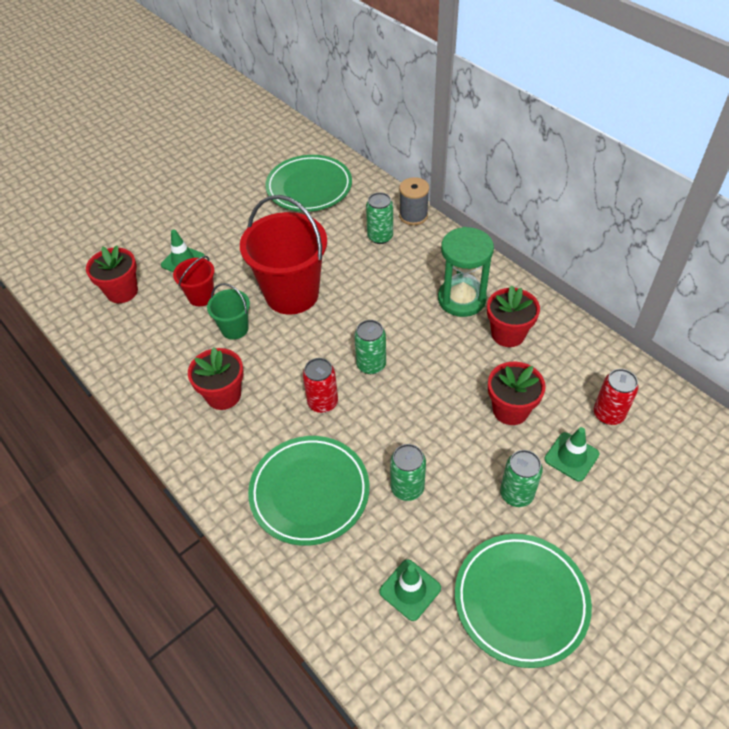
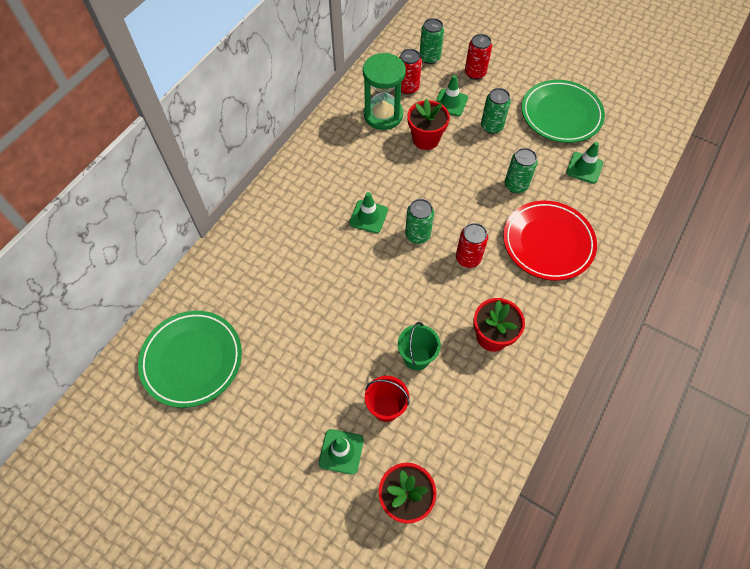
camera: 110 degrees left, 10 degrees up
(292, 294) = (357, 322): red bucket -> none
(309, 492) = (548, 242): green plate -> red plate
(380, 237) = (260, 268): green can -> green can (429, 57)
(410, 328) = (368, 216): none -> green traffic cone
(413, 216) = (223, 247): grey spool -> none
(461, 299) = (325, 188): green hourglass -> green hourglass (383, 115)
(508, 334) = (354, 151): red flower pot -> none
(629, 507) = (475, 73): none -> red can

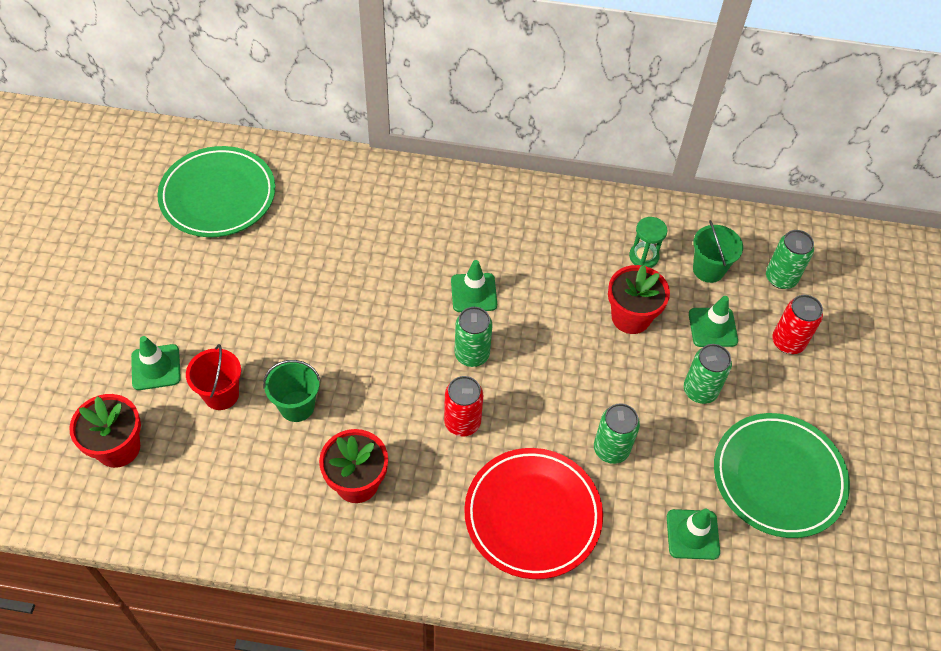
camera: 65 degrees right, 5 degrees down
(383, 115) = (643, 256): green hourglass -> green hourglass, size x0.52
(408, 88) = (708, 269): red can -> green bucket

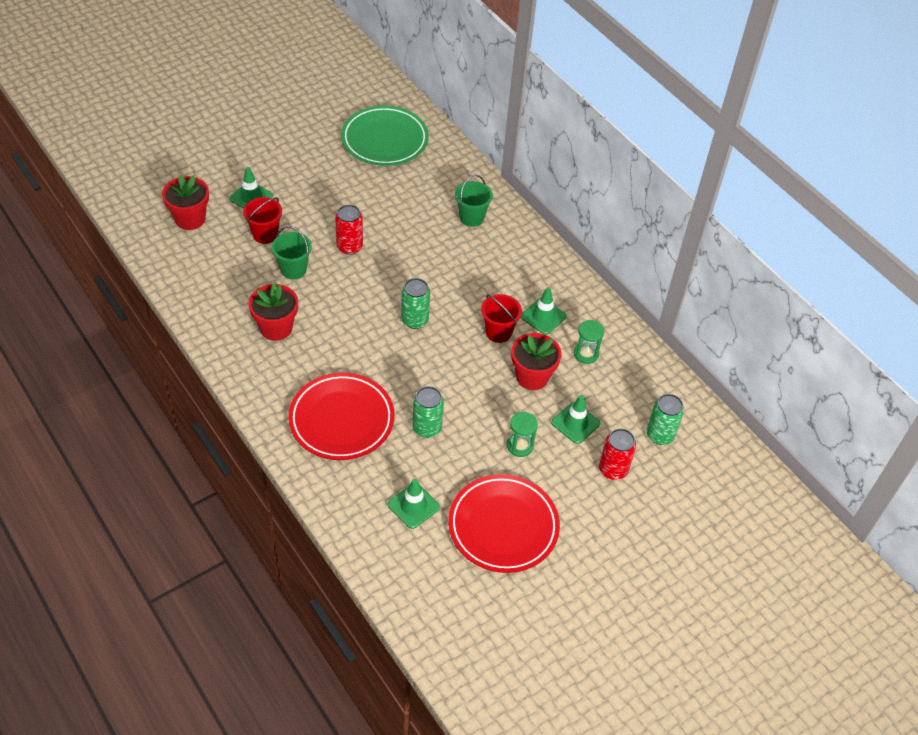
camera: 45 degrees right, 5 degrees down
(462, 422) = (365, 347): red can -> red can (349, 246)
(473, 293) = (457, 292): green traffic cone -> green traffic cone (543, 316)
(554, 300) = (498, 332): none -> red bucket
(700, 390) = (520, 446): green can -> green hourglass
(708, 269) = (618, 393): green bucket -> green bucket (471, 217)
(778, 477) = (503, 526): green plate -> red plate

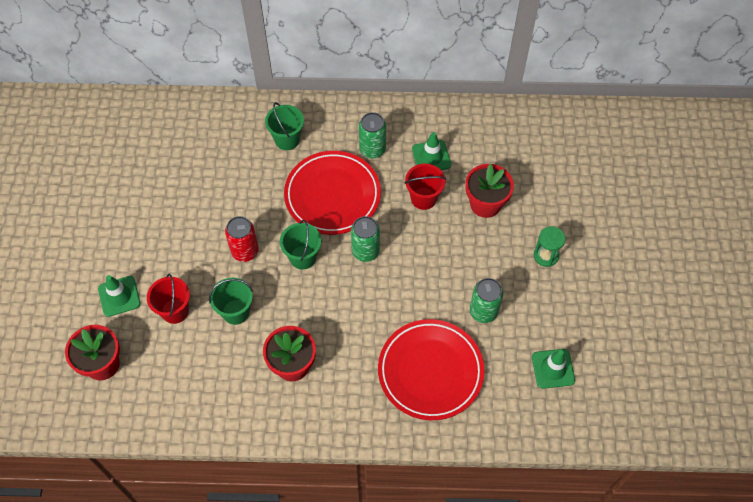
camera: 50 degrees left, 10 degrees up
(374, 284) = (303, 257): none -> green bucket
(384, 140) = (141, 147): green plate -> none
(503, 526) = (612, 316): red plate -> red plate (332, 195)
(575, 423) = (550, 203): green traffic cone -> none
(586, 354) = (489, 152): green hourglass -> none
(613, 470) = (609, 207): red can -> none
(660, 435) = (598, 156): green can -> green can (372, 149)

